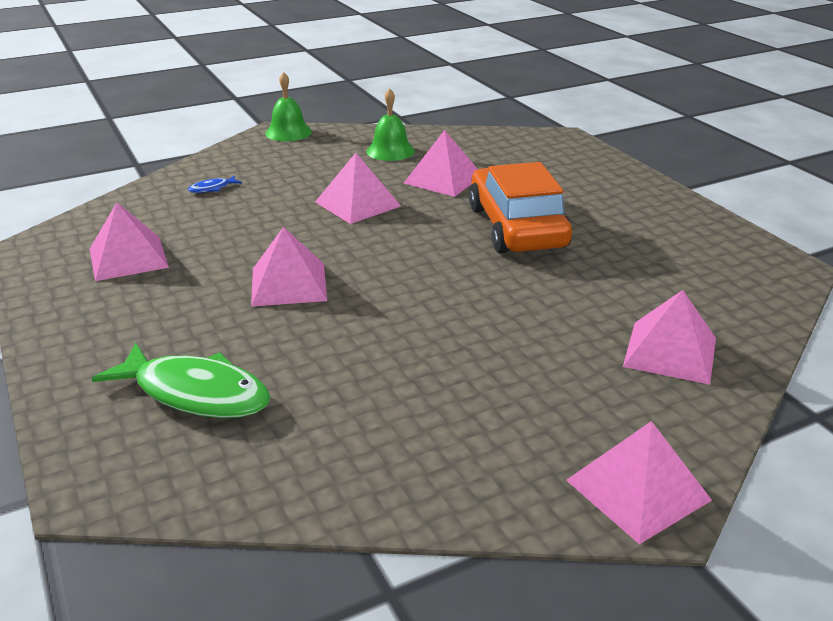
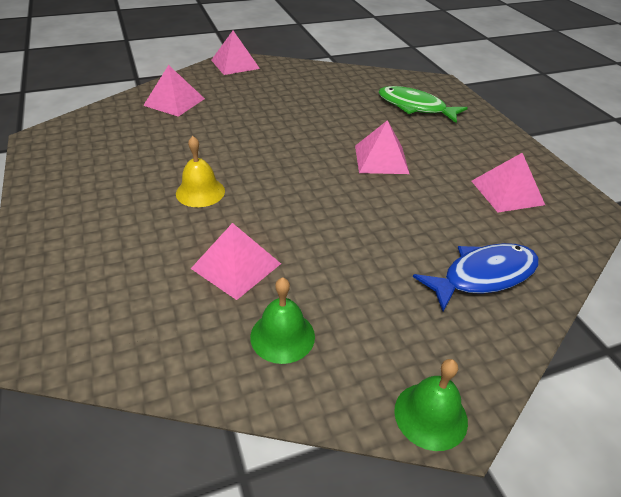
camera: 175 degrees left, 10 degrees up
(212, 188) = (483, 276): blue fish -> blue fish, size x2.37
(358, 204) = (331, 235): pink pyramid -> none
(516, 227) = (200, 192): orange car -> yellow bell

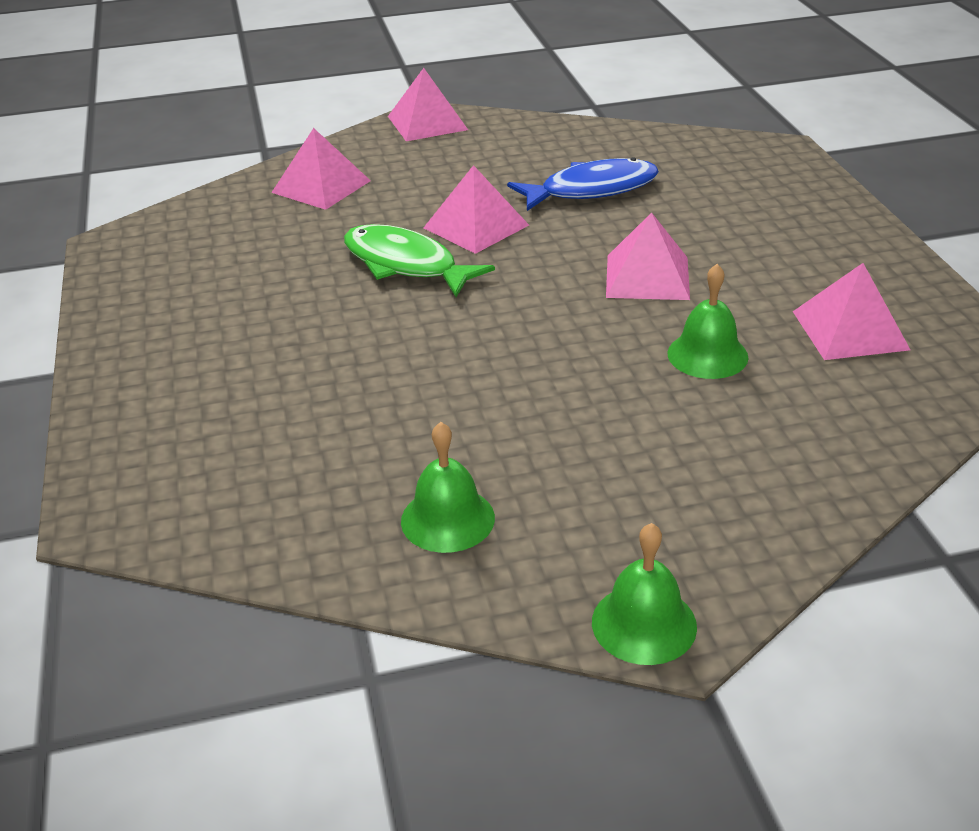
camera: 10 degrees right, 5 degrees down
(200, 192) = (349, 323): yellow bell -> none
(236, 266) = (392, 427): pink pyramid -> pink pyramid (475, 226)
(415, 107) = (725, 192): green fish -> green fish (405, 265)
(428, 210) = (707, 355): none -> green bell
(483, 276) = (773, 451): blue fish -> blue fish (591, 190)

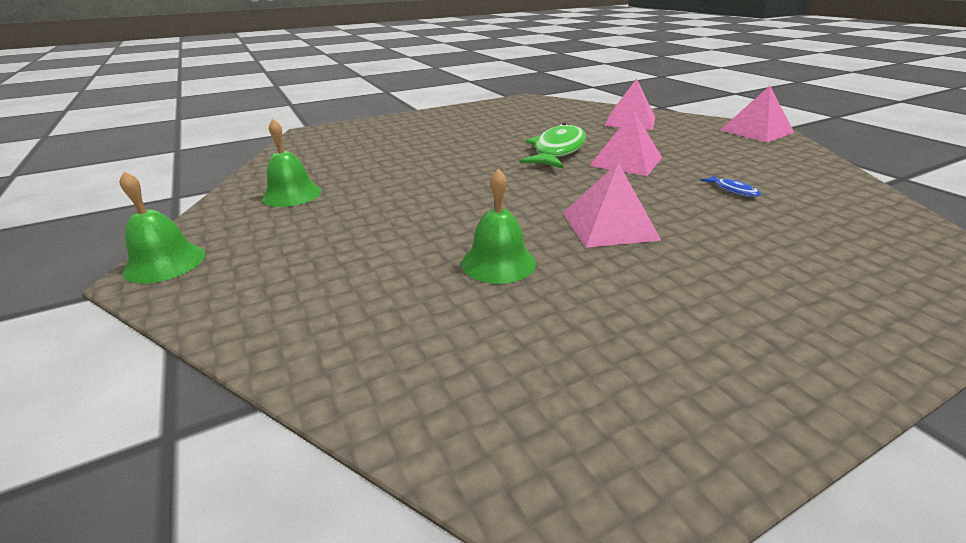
camera: 75 degrees right, 5 degrees down
(591, 190) = (733, 190): blue fish -> blue fish, size x0.42
(850, 330) = (591, 348): pink pyramid -> none

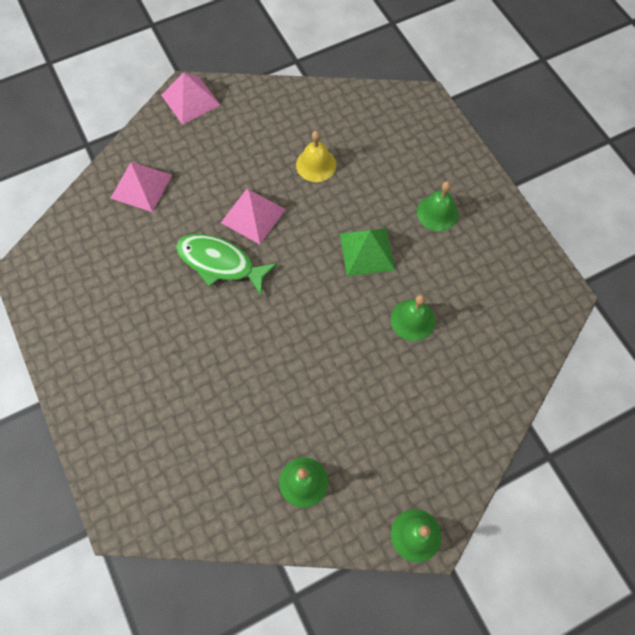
camera: 90 degrees left, 35 degrees up
(609, 225) = (367, 251): pink pyramid -> green pyramid
(728, 289) = (437, 213): none -> green bell
(733, 190) = (316, 164): blue fish -> yellow bell

